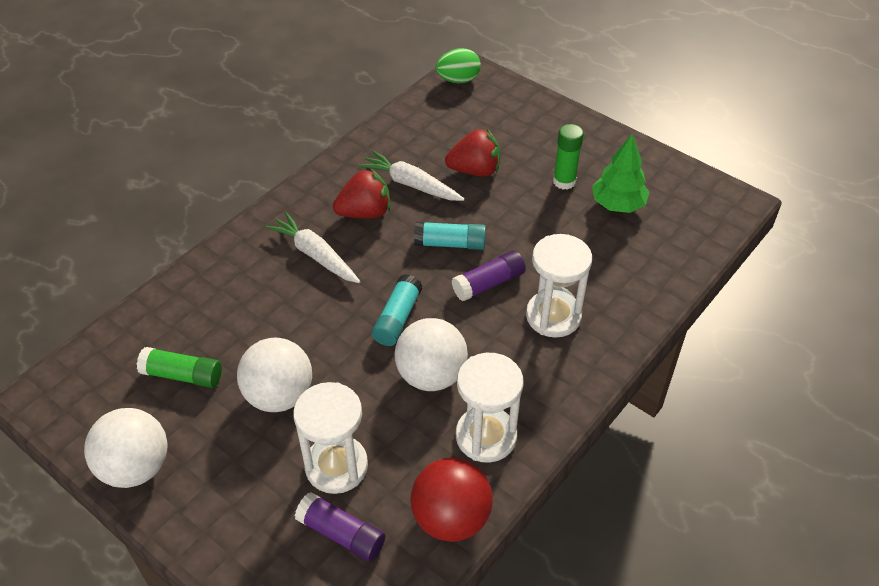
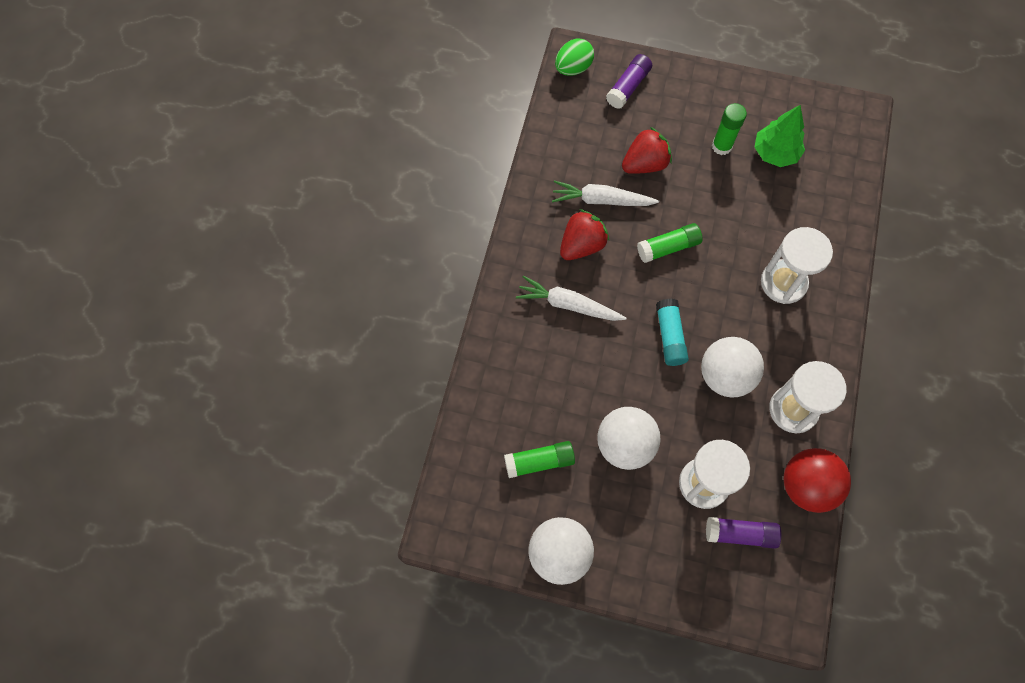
camera: 25 degrees left, 20 degrees up
(450, 244) = (668, 247): turquoise glue stick -> green glue stick
(488, 283) = (719, 273): purple glue stick -> purple glue stick (628, 87)

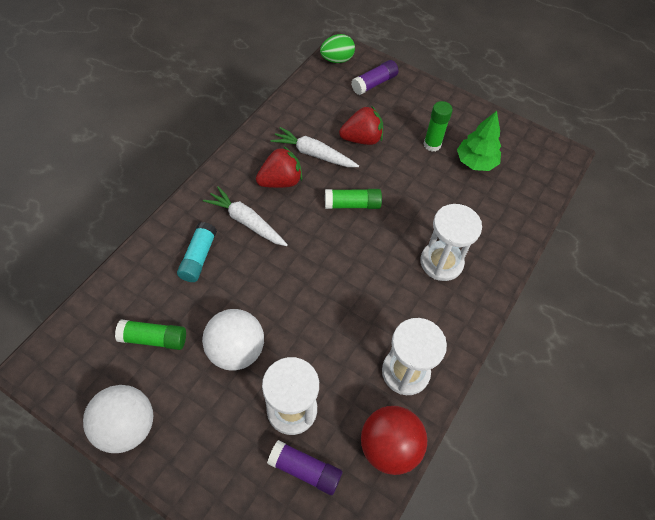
camera: 15 degrees right, 10 degrees down
(670, 336) = (320, 273): turquoise glue stick -> turquoise glue stick (198, 257)
(725, 376) = (355, 322): white ball -> none

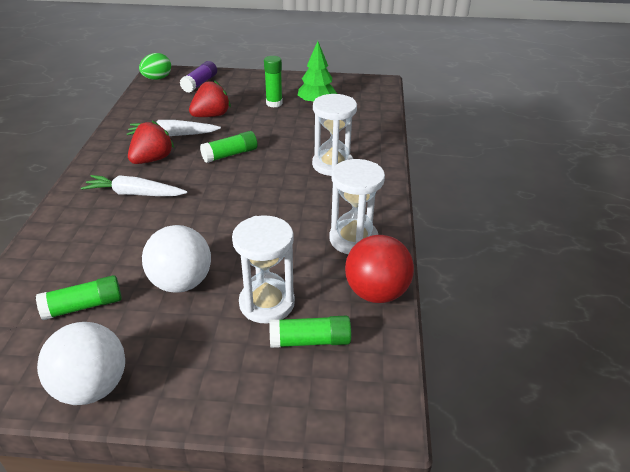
camera: 25 degrees left, 20 degrees down
(198, 257) = (99, 232): turquoise glue stick -> none
(305, 470) = (310, 341): purple glue stick -> green glue stick

